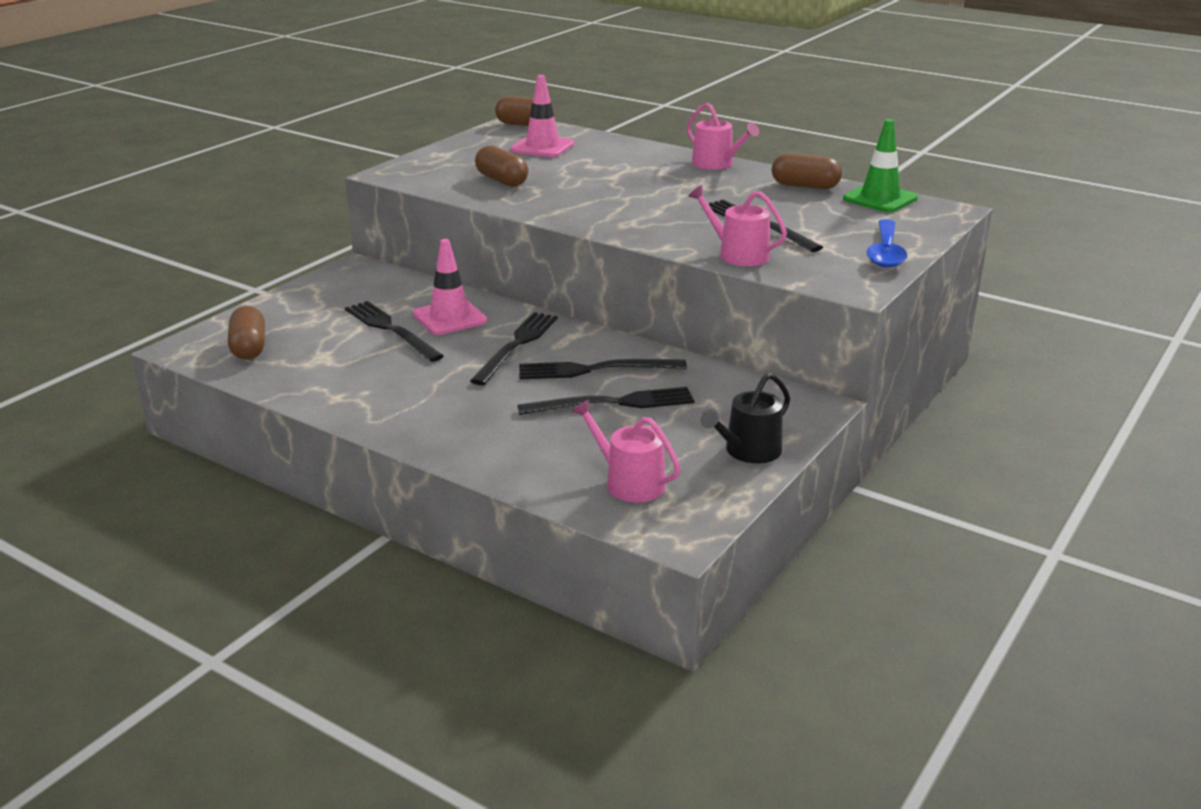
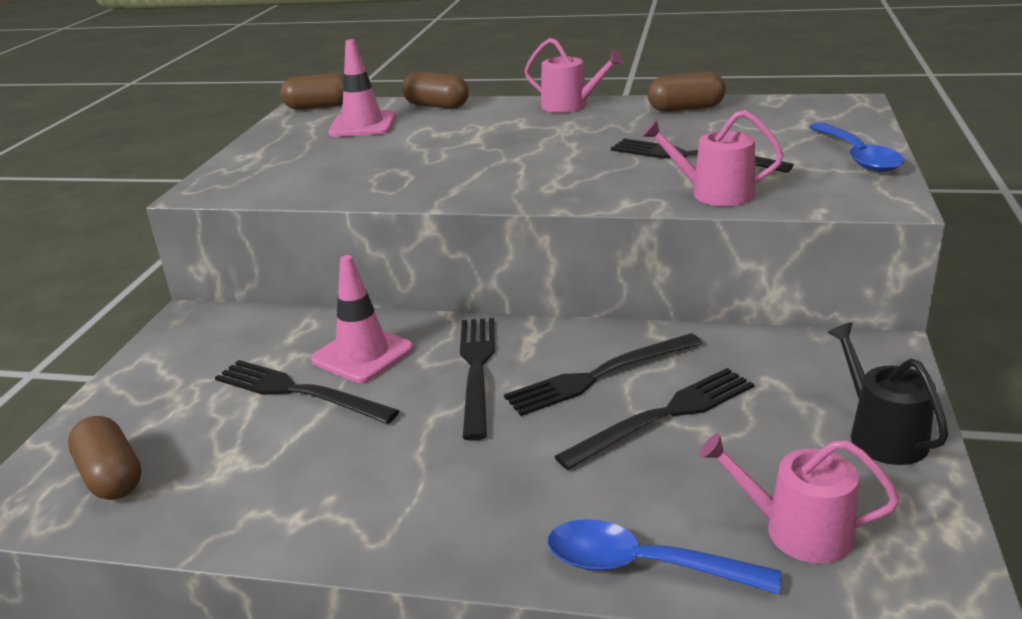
camera: 20 degrees left, 0 degrees up
(502, 180) = (352, 170): brown capsule -> brown capsule (436, 106)
(516, 472) = (643, 565): none -> blue spoon
(748, 451) = (882, 434): black watering can -> black watering can turned 135 degrees clockwise
(880, 198) = (773, 105): green traffic cone -> none

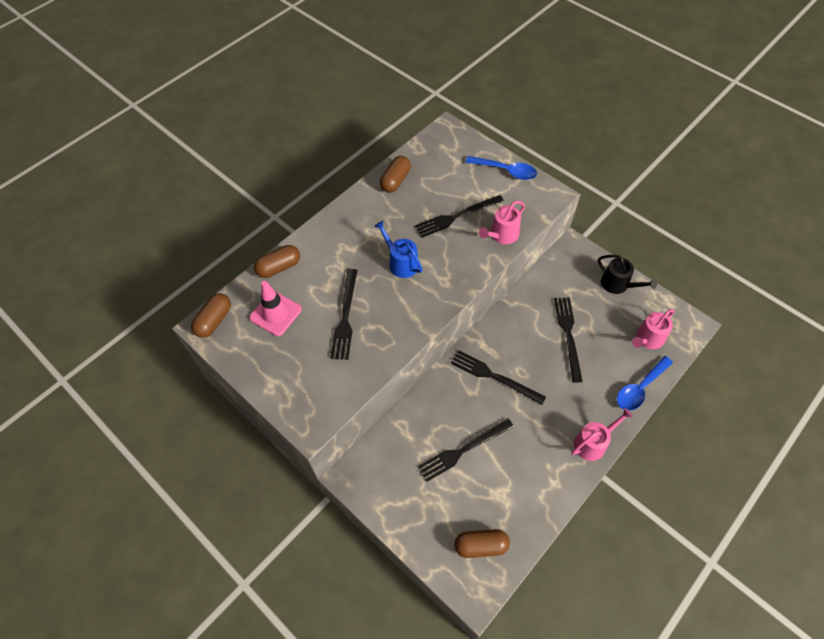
camera: 60 degrees left, 30 degrees up
(362, 354) = (449, 413): pink traffic cone -> none
(542, 154) = (401, 263): none -> blue watering can
(570, 105) = (343, 216): pink watering can -> pink watering can (593, 443)
(599, 375) = (528, 338): black fork -> black fork (345, 317)
(882, 434) = (618, 284): black watering can -> black watering can turned 150 degrees counterclockwise

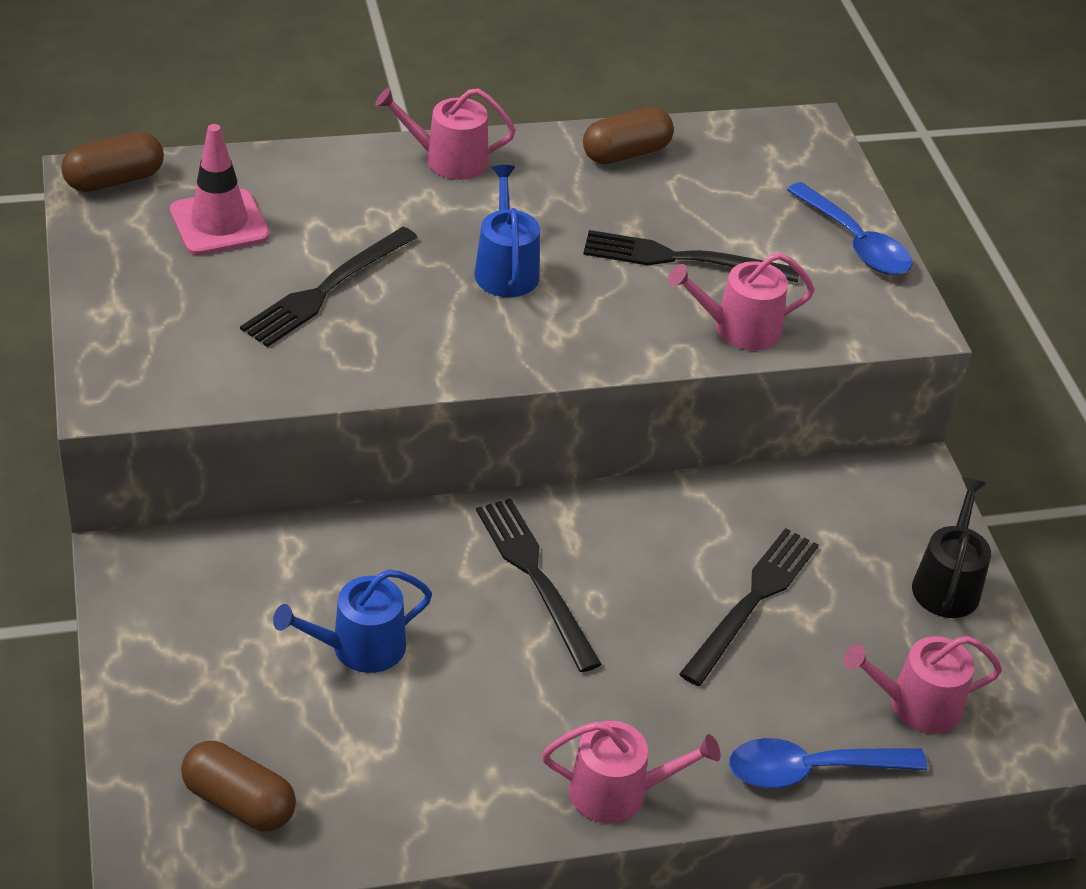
camera: 30 degrees right, 15 degrees down
(279, 267) = (292, 167): brown capsule -> none
(335, 225) = (448, 160): none -> pink watering can
(463, 450) = (359, 647): black fork -> blue watering can
(618, 284) = (947, 584): black watering can -> black watering can turned 150 degrees counterclockwise

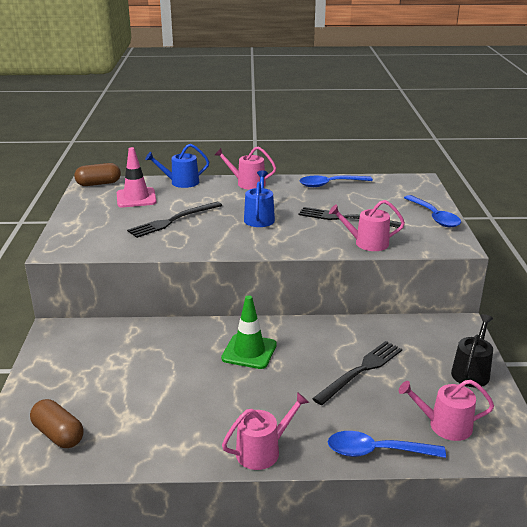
camera: 15 degrees right, 15 degrees down
(359, 647) = (149, 373): blue watering can -> blue watering can (181, 182)
(535, 577) = (249, 351): black fork -> green traffic cone
(618, 792) = (262, 451): pink watering can -> pink watering can turned 45 degrees counterclockwise
(626, 153) = (330, 184): brown capsule -> blue spoon

